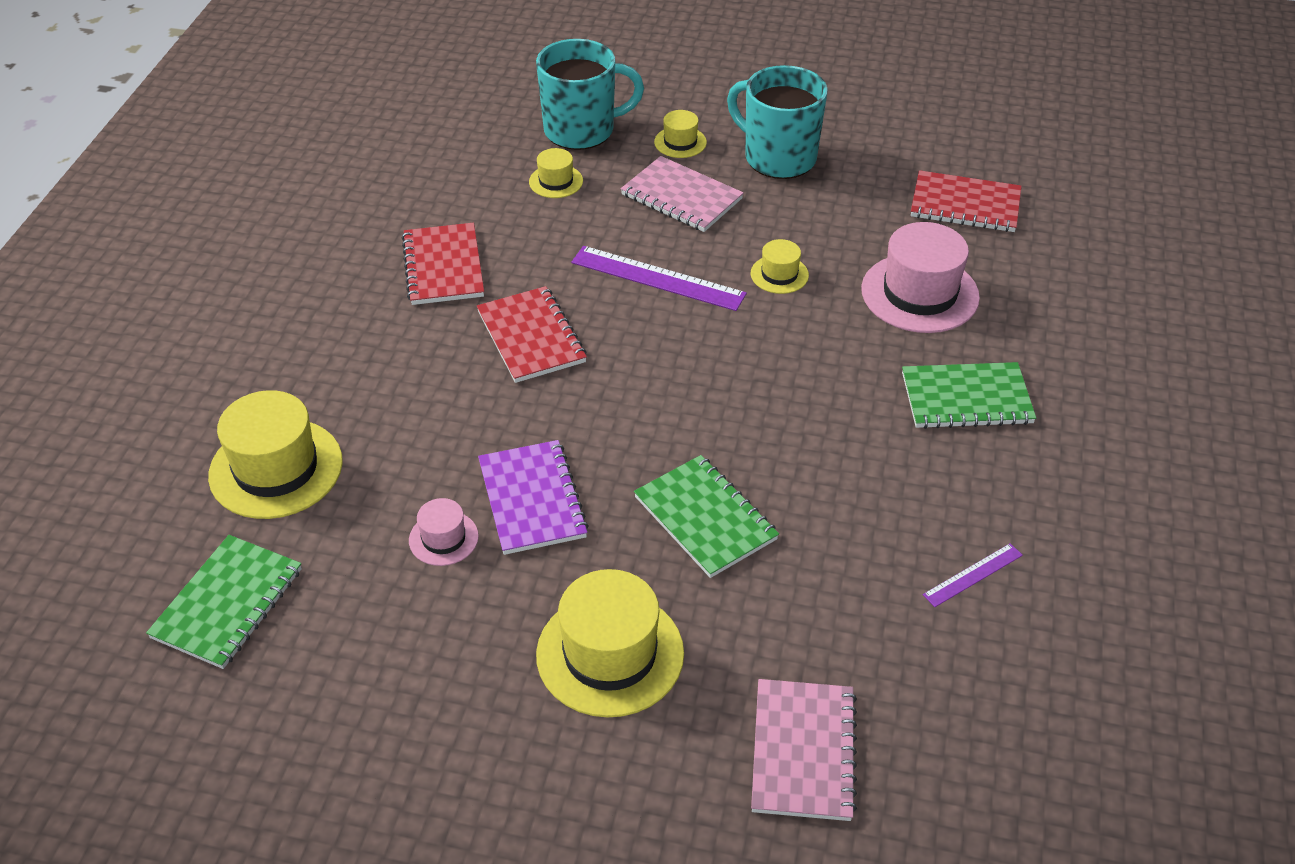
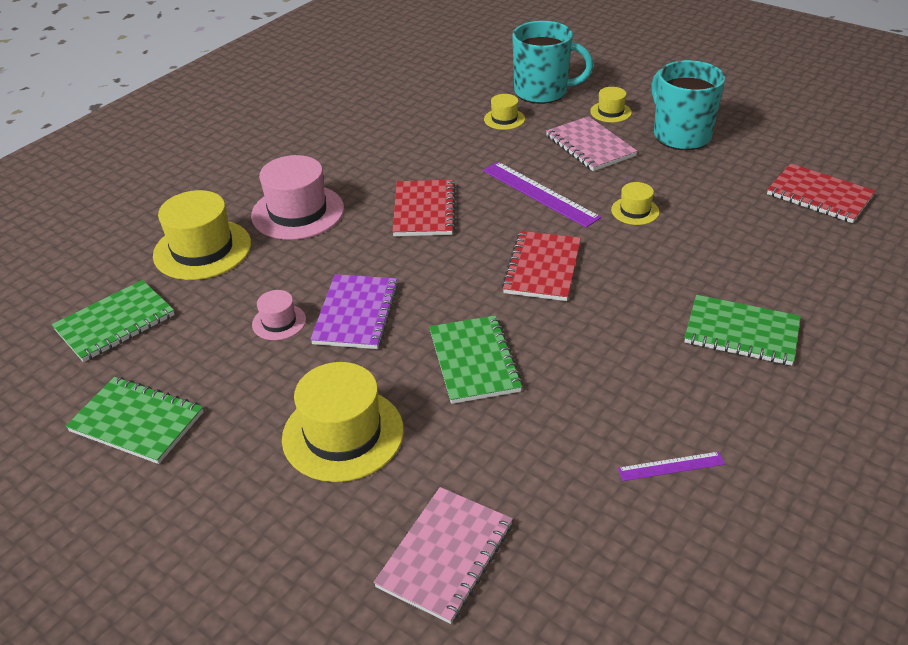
camera: 25 degrees right, 5 degrees down
(350, 722) = (137, 422): none -> green notebook
(443, 266) = (393, 154): red notebook -> red notebook (542, 268)
(919, 293) = (744, 248): pink hat -> pink hat (297, 212)

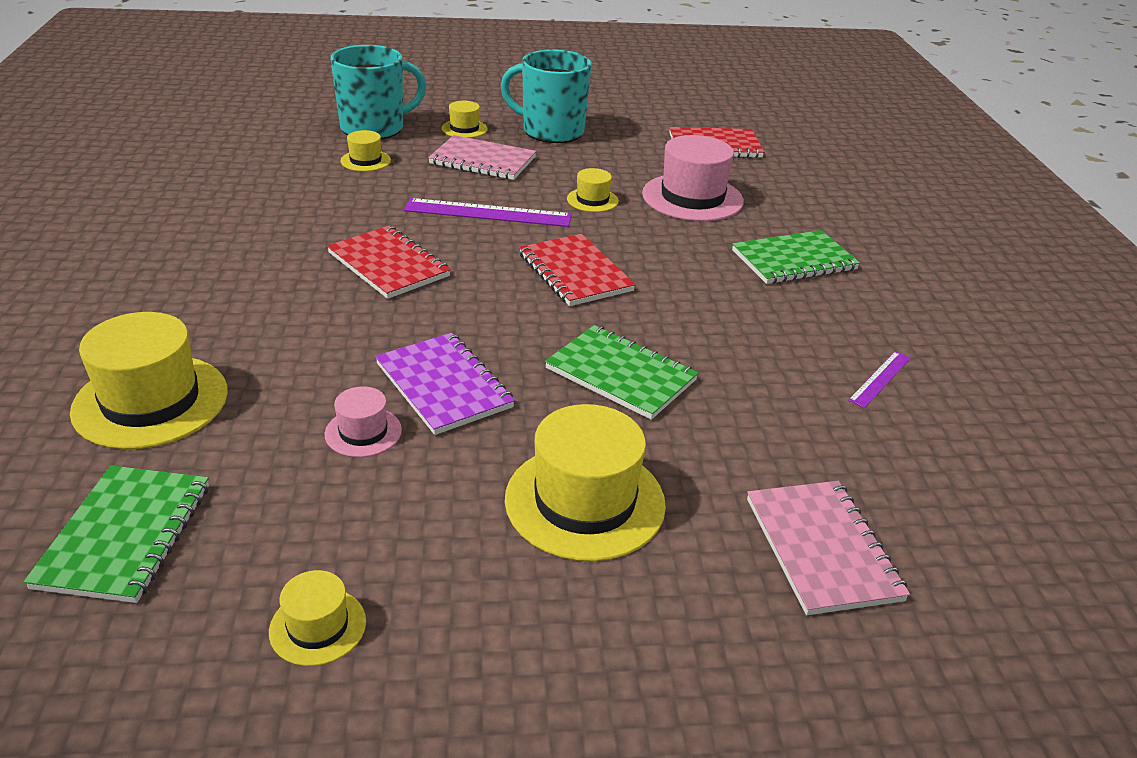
camera: 45 degrees left, 5 degrees down
(137, 422) = (318, 626): green notebook -> yellow hat
(297, 212) = (235, 316): pink hat -> pink hat (692, 198)

